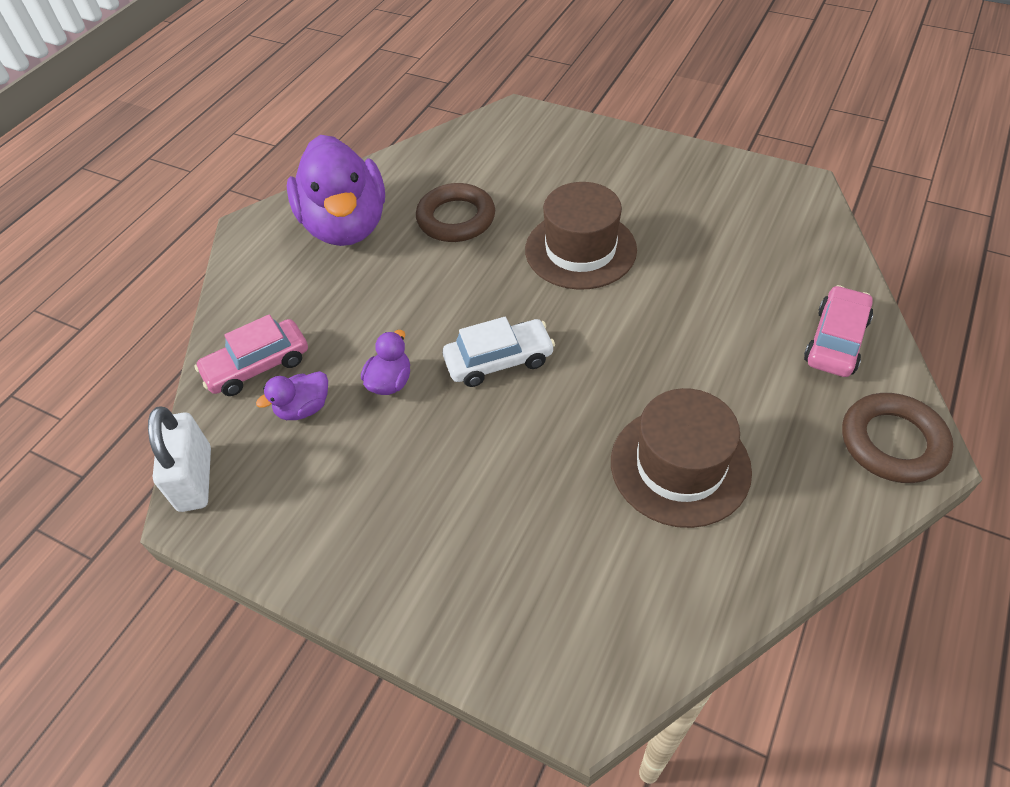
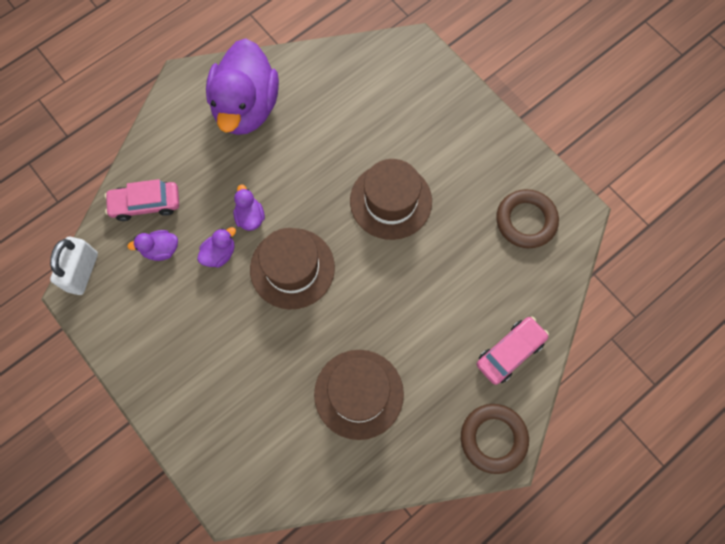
camera: 20 degrees right, 20 degrees up
(410, 328) = (250, 217): none -> purple duck
(456, 218) = (322, 134): brown ring -> brown ring (526, 221)
(499, 360) = (292, 268): white car -> brown hat

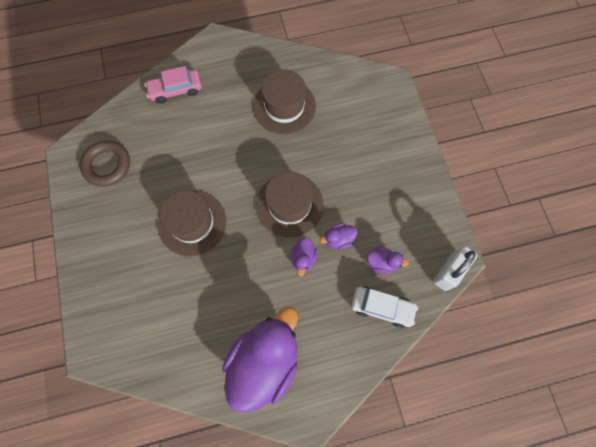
camera: 155 degrees left, 0 degrees up
(146, 204) = (382, 307): pink car -> white car
(493, 438) = (217, 50): brown ring -> none

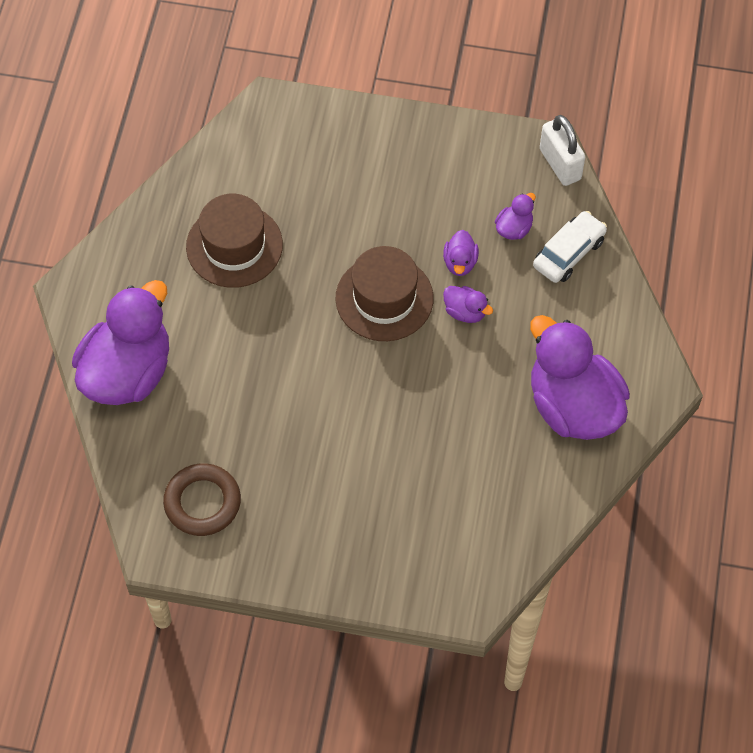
camera: 65 degrees left, 10 degrees down
(176, 90) = (128, 372): pink car -> purple duck
(192, 223) = (349, 423): brown hat -> none

